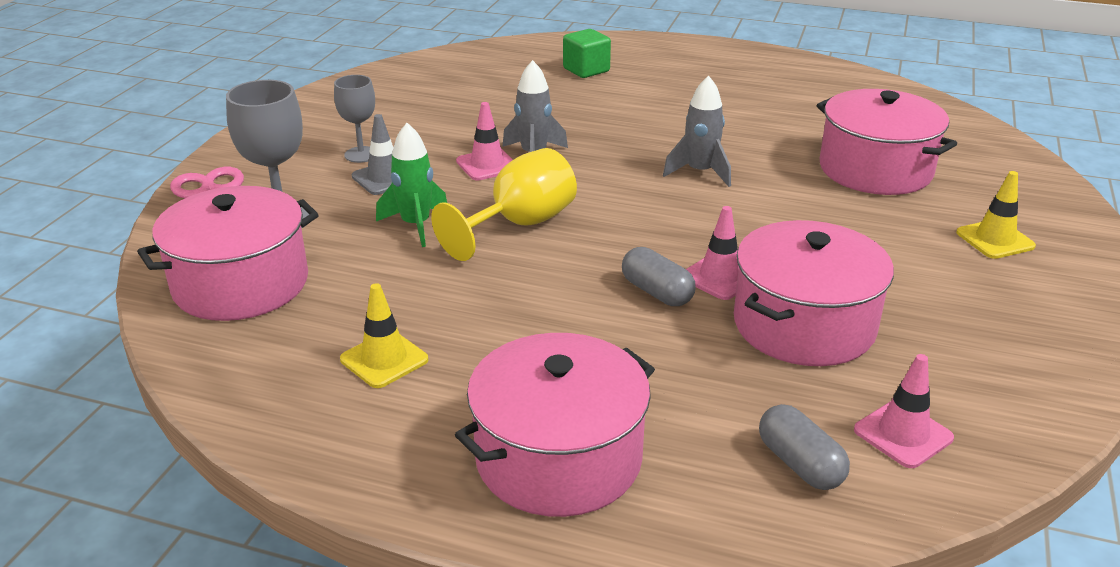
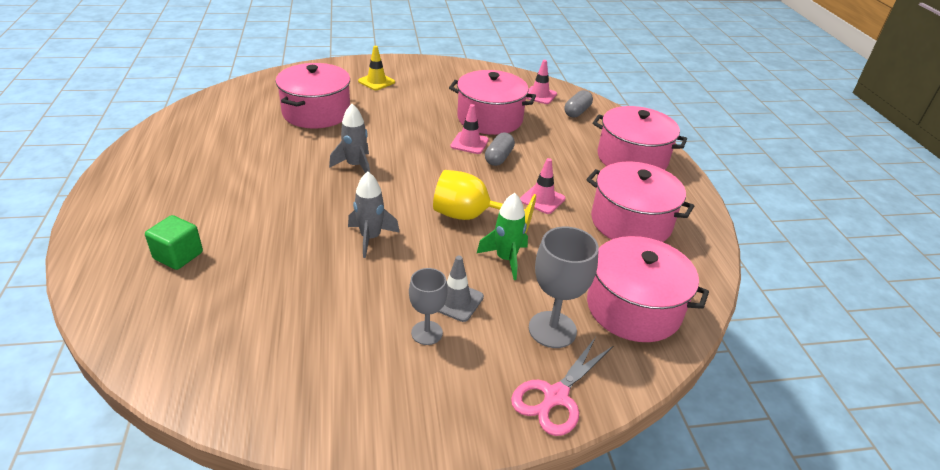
camera: 120 degrees left, 5 degrees up
(384, 359) = (631, 222): yellow traffic cone -> pink pot
(487, 165) = (400, 255): pink traffic cone -> pink traffic cone (542, 199)

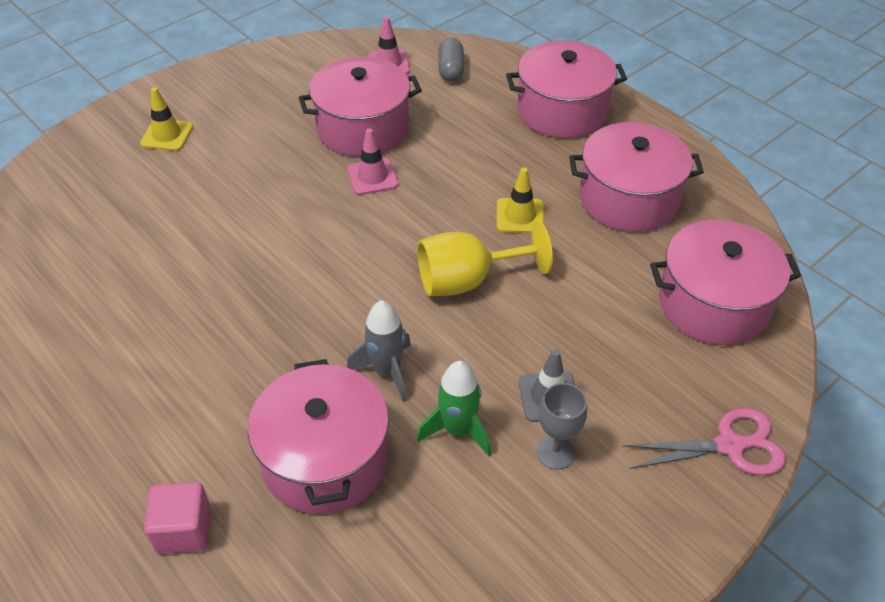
camera: 30 degrees left, 10 degrees up
(178, 255) = (184, 530): green cube -> pink cube
(316, 112) = (137, 224): pink pot -> pink pot (325, 459)
(355, 166) = (270, 281): grey rocket -> none
(499, 157) = (424, 181): grey capsule -> none
(506, 259) = (551, 315): green rocket -> green rocket (458, 430)
(542, 199) = (520, 216): pink traffic cone -> yellow traffic cone
(552, 329) = (665, 373): grey goblet -> none
(556, 396) = (729, 445): pink scissors -> pink scissors turned 105 degrees counterclockwise

